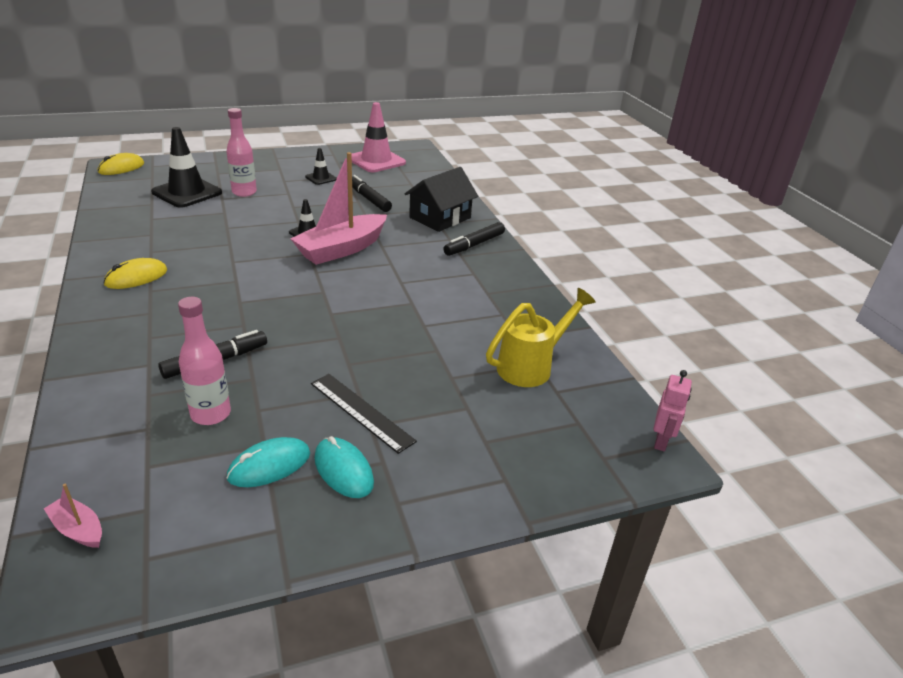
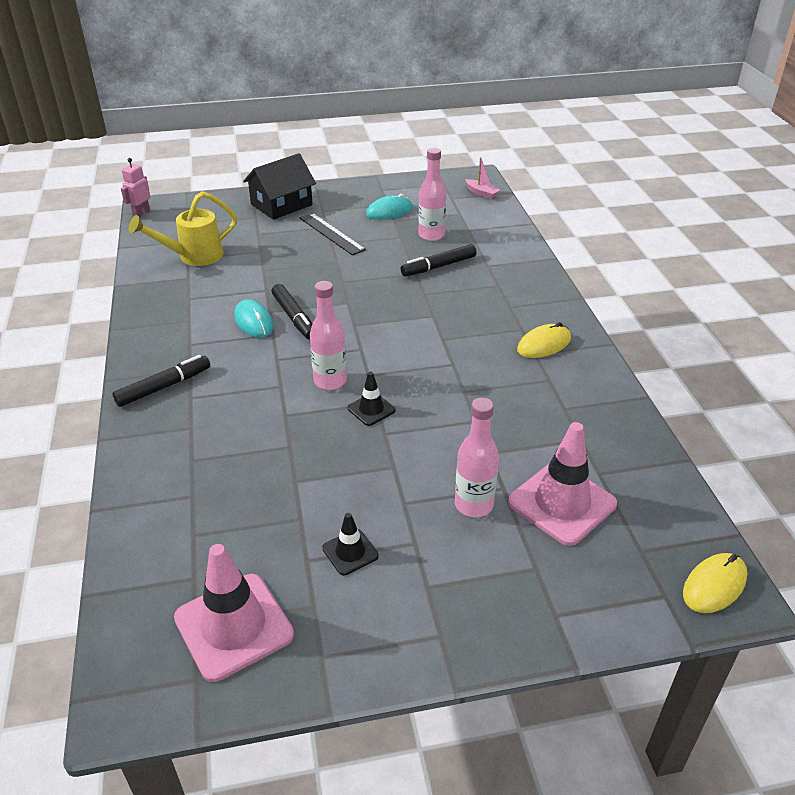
camera: 170 degrees left, 5 degrees up
(187, 193) = (562, 503): black traffic cone -> pink traffic cone
(341, 249) = (330, 381): pink boat -> pink bottle
(343, 470) = (346, 208): turquoise mouse -> turquoise mouse (254, 321)
(369, 199) = (276, 487): black marker -> black marker (294, 317)
(440, 218) = (183, 440): black house -> black house (281, 205)

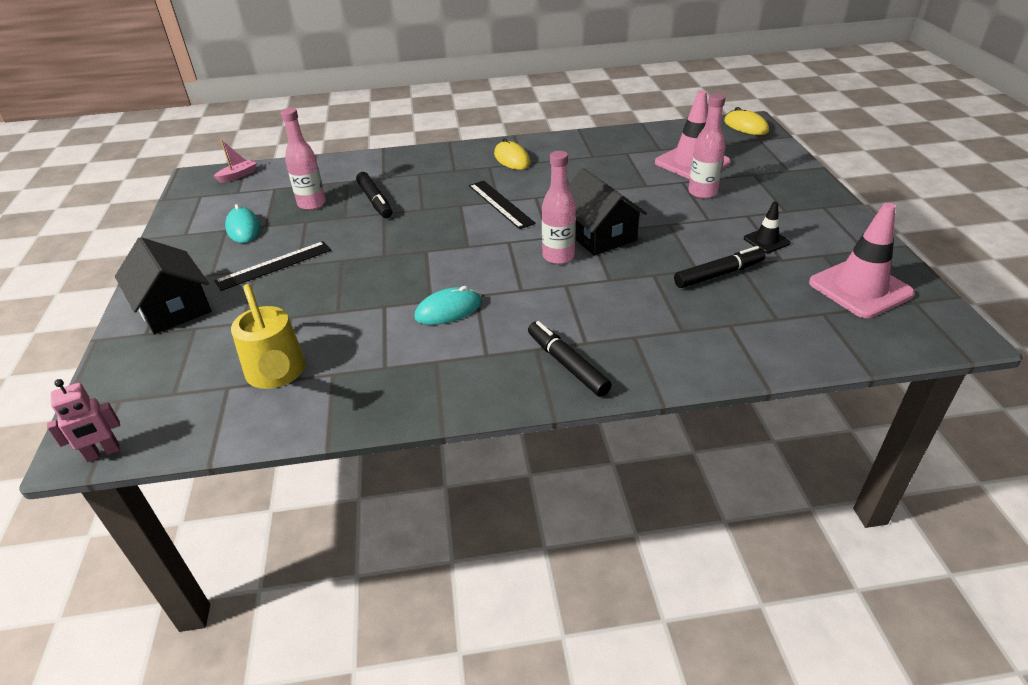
camera: 85 degrees left, 0 degrees up
(141, 213) = (103, 453): pink robot -> pink robot turned 60 degrees counterclockwise
(294, 317) = (446, 283): black marker -> black marker (719, 274)
(371, 409) = (598, 234): black traffic cone -> black house
(436, 341) = (500, 204): none -> black ruler

